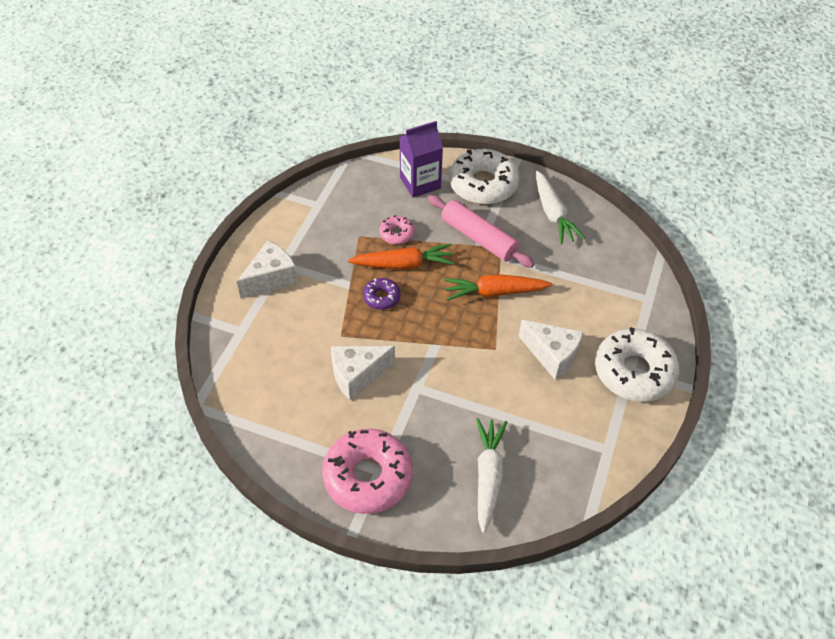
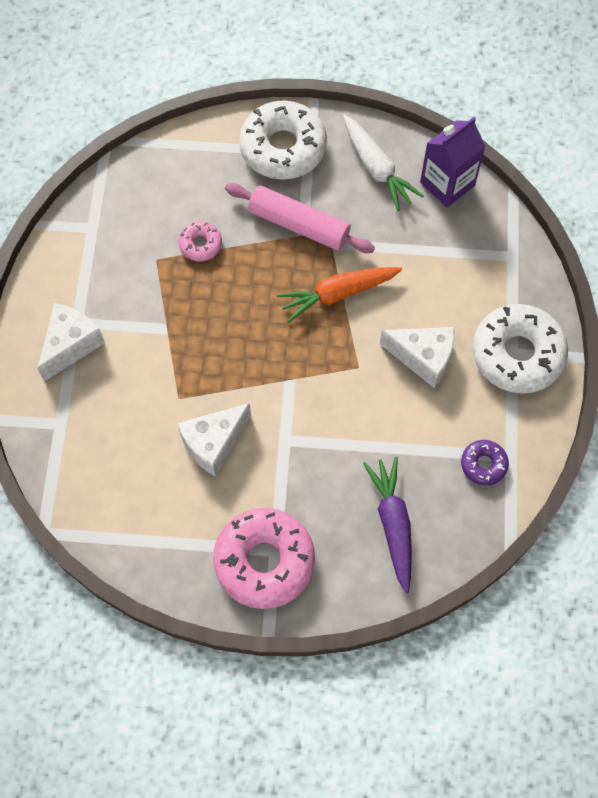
camera: 15 degrees left, 15 degrees up
(381, 297) = (209, 335): purple donut -> purple donut (483, 464)
(403, 264) = (220, 285): orange carrot -> none
(420, 183) = (206, 165): purple carton -> purple carton (447, 184)
(488, 477) = (393, 525): white carrot -> purple carrot

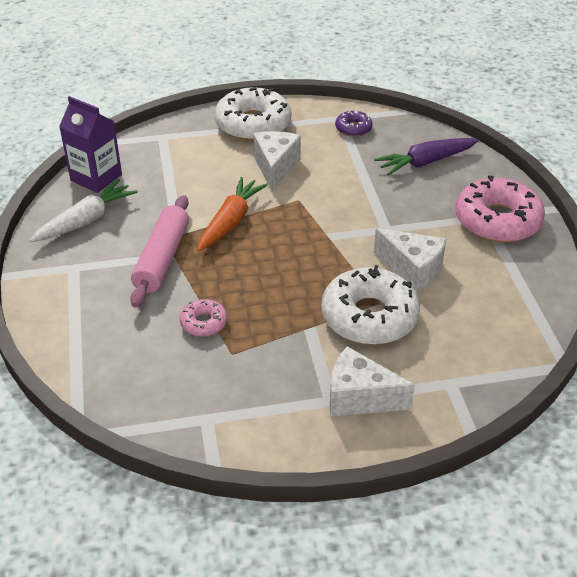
camera: 105 degrees left, 25 degrees down
(283, 148) = (70, 286): white donut -> white donut (369, 316)
(338, 294) = (230, 222): orange carrot -> orange carrot turned 120 degrees counterclockwise

